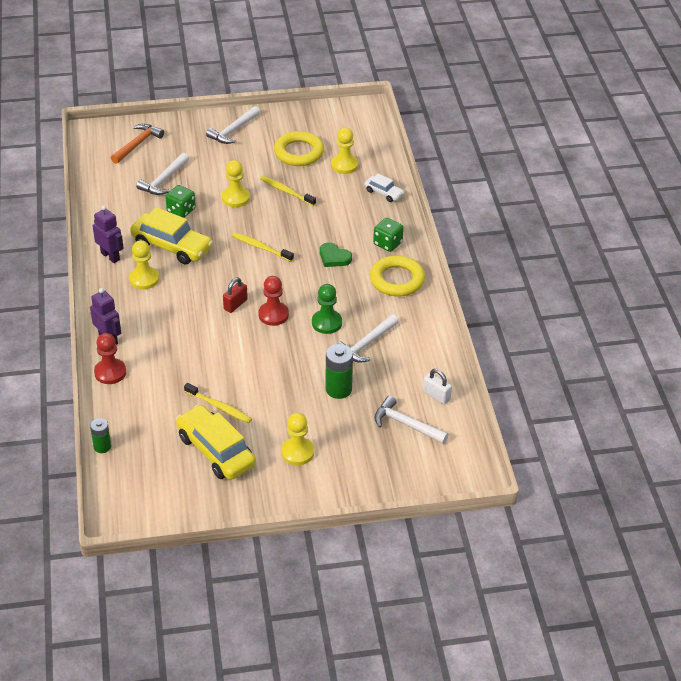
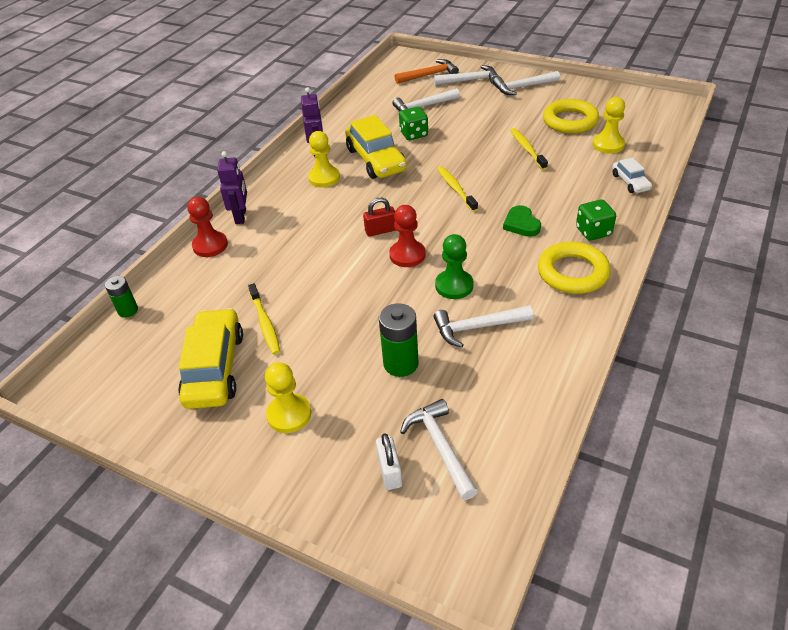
camera: 40 degrees right, 0 degrees up
(180, 138) = (470, 80): none -> white hammer
(235, 198) = (473, 140): yellow pawn -> none
(436, 395) = (509, 429): white padlock -> white padlock (390, 471)

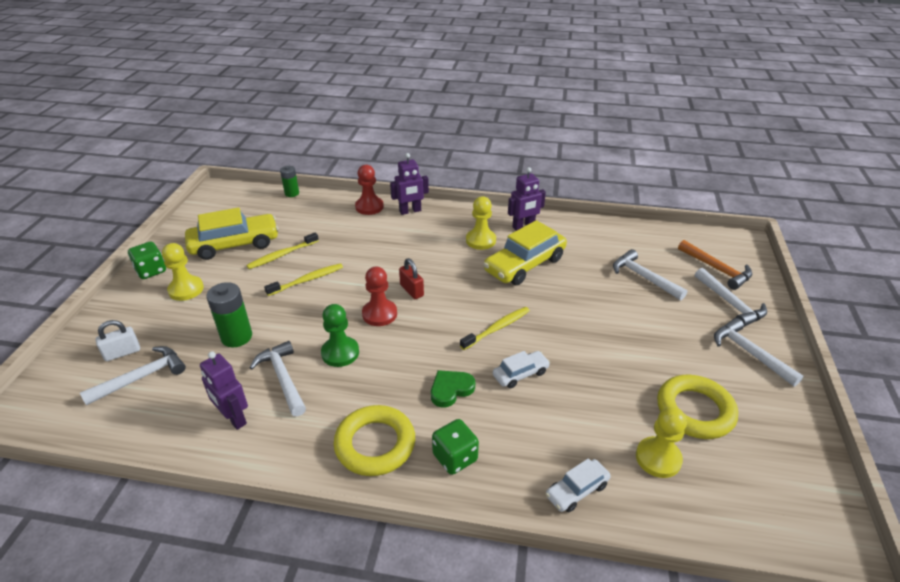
camera: 70 degrees right, 5 degrees down
(414, 134) = (584, 280): green dice -> green dice (151, 271)
(514, 186) = (520, 374): none -> white car
(522, 364) = (233, 418): none -> purple robot
(527, 149) = (603, 376): yellow toothbrush -> yellow toothbrush (307, 280)

